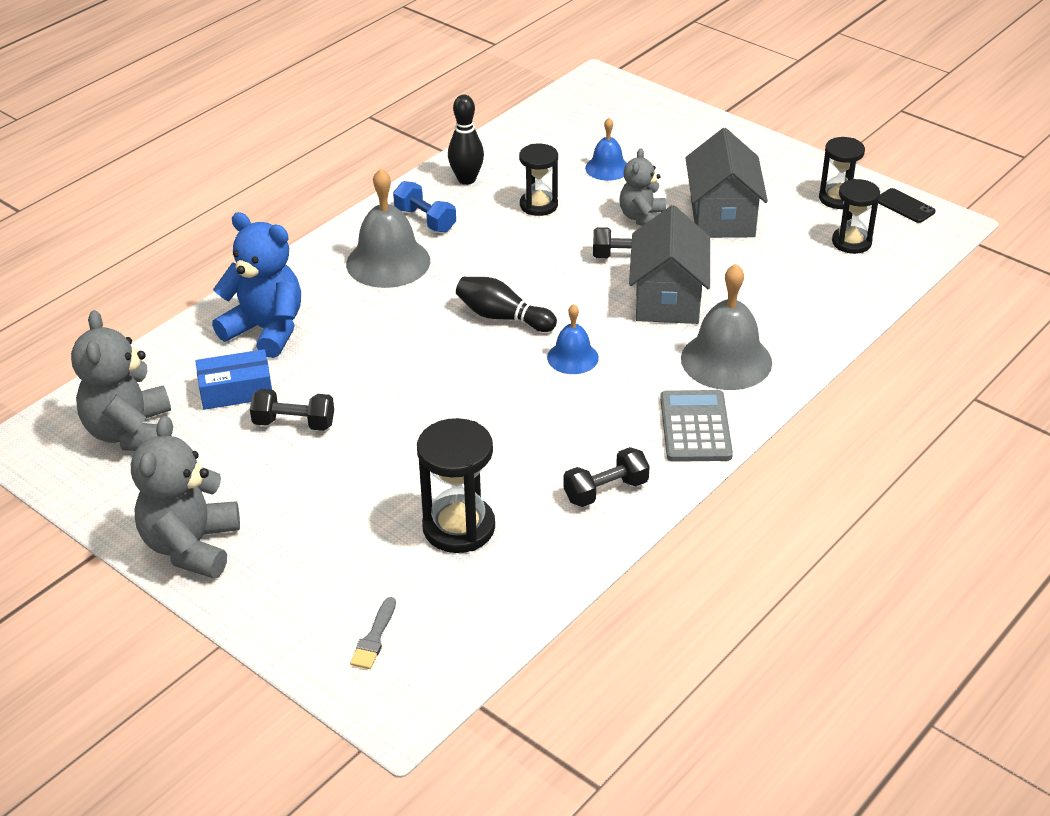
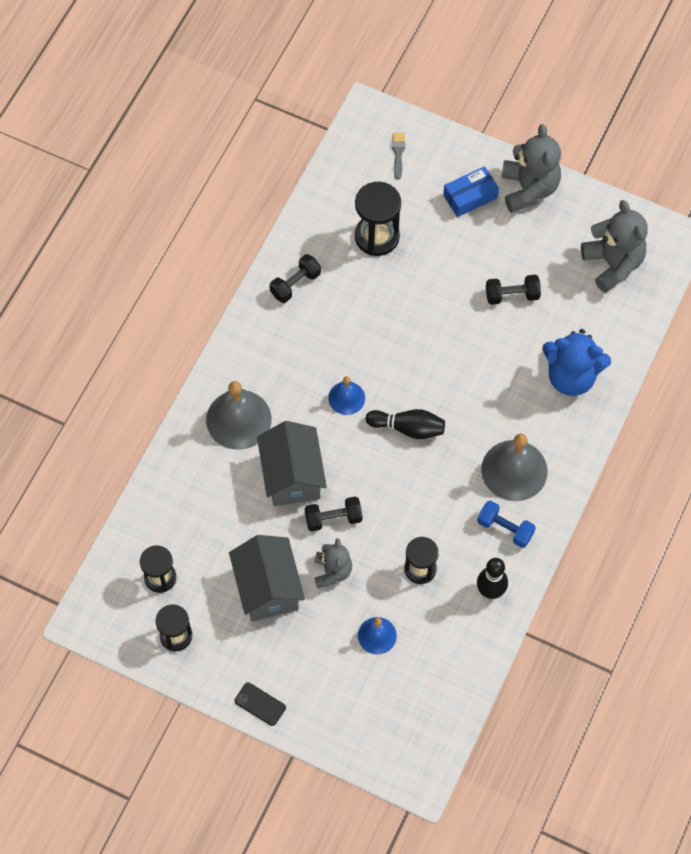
camera: 165 degrees right, 25 degrees up
(236, 390) = (564, 315): blue box -> blue box (470, 196)
(695, 427) = (249, 350): grey calculator -> none
(905, 206) = (119, 638): black phone -> black phone (260, 704)

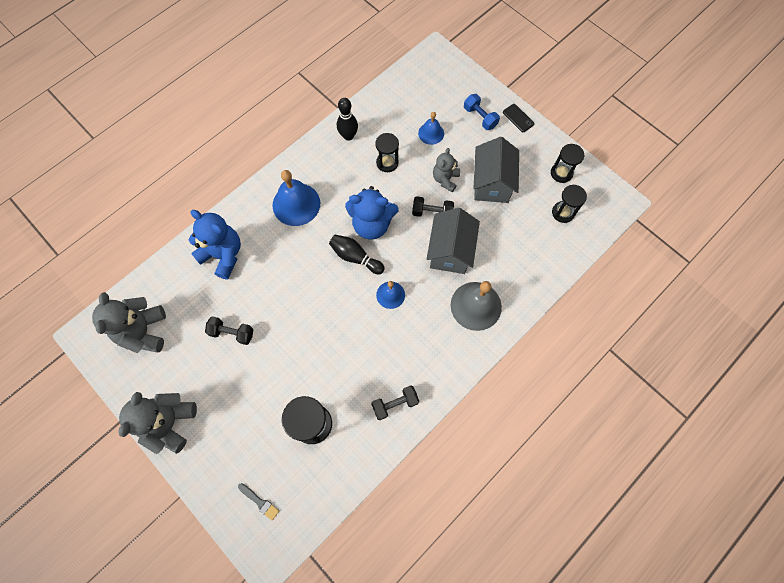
camera: 160 degrees left, 5 degrees up
(398, 153) = (260, 502): grey brush -> grey brush turned 75 degrees counterclockwise
(405, 476) = (372, 224): none -> blue teddy bear
(470, 196) = (220, 434): blue box -> none
(505, 528) = (321, 169): blue dumbbell -> blue dumbbell (480, 117)
(514, 470) = (296, 204): grey bell -> blue bell

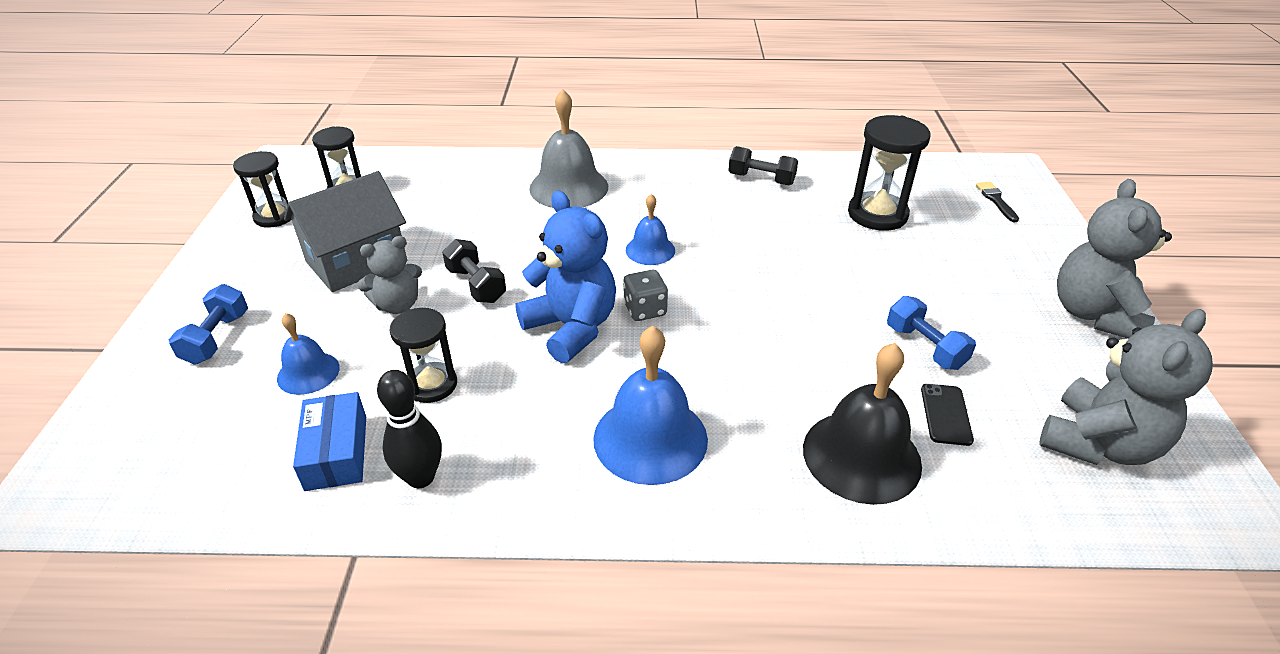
camera: 135 degrees left, 30 degrees down
(170, 423) = (1093, 314): grey teddy bear -> grey teddy bear turned 135 degrees clockwise
(223, 255) = (861, 456): blue teddy bear -> black bell
(232, 333) = (925, 347): black dumbbell -> blue dumbbell
(260, 502) = (996, 200): grey brush -> black brush
(355, 257) = (645, 310): black bowling pin -> grey dice
(382, 122) = (336, 452): none -> blue box
(450, 251) = (519, 239): grey house -> none
(518, 118) = (184, 299): black phone -> black phone (945, 414)

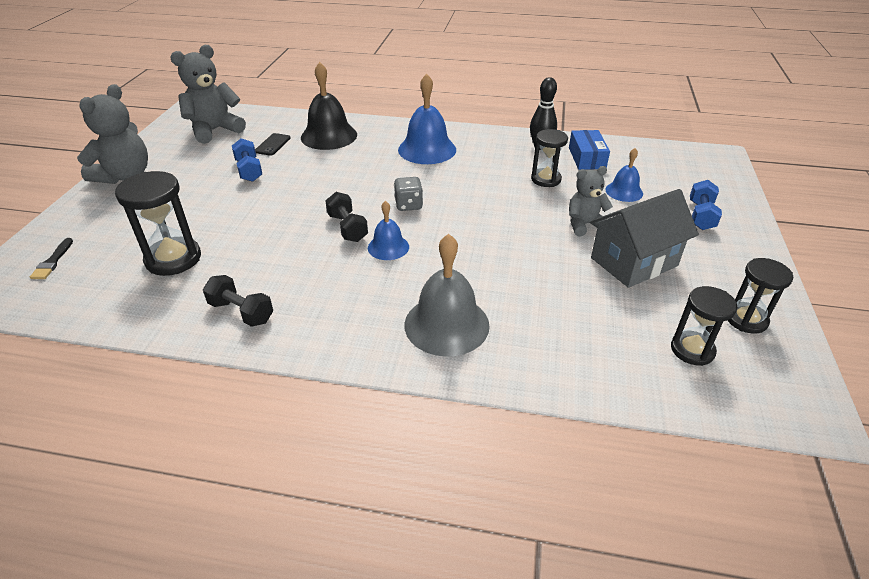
camera: 170 degrees left, 0 degrees up
(476, 285) = (529, 233): black dumbbell -> black dumbbell (347, 228)
(571, 328) = (460, 199): blue teddy bear -> none

